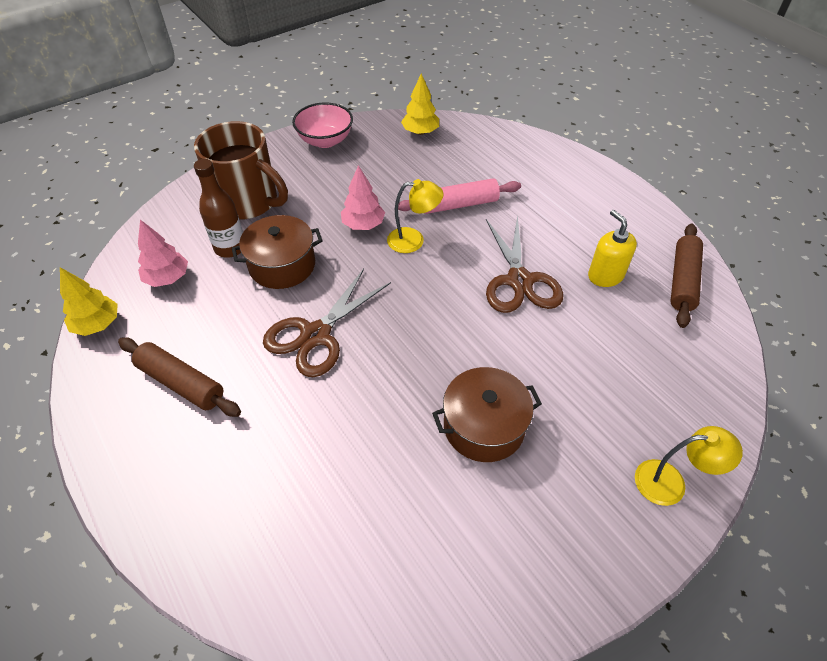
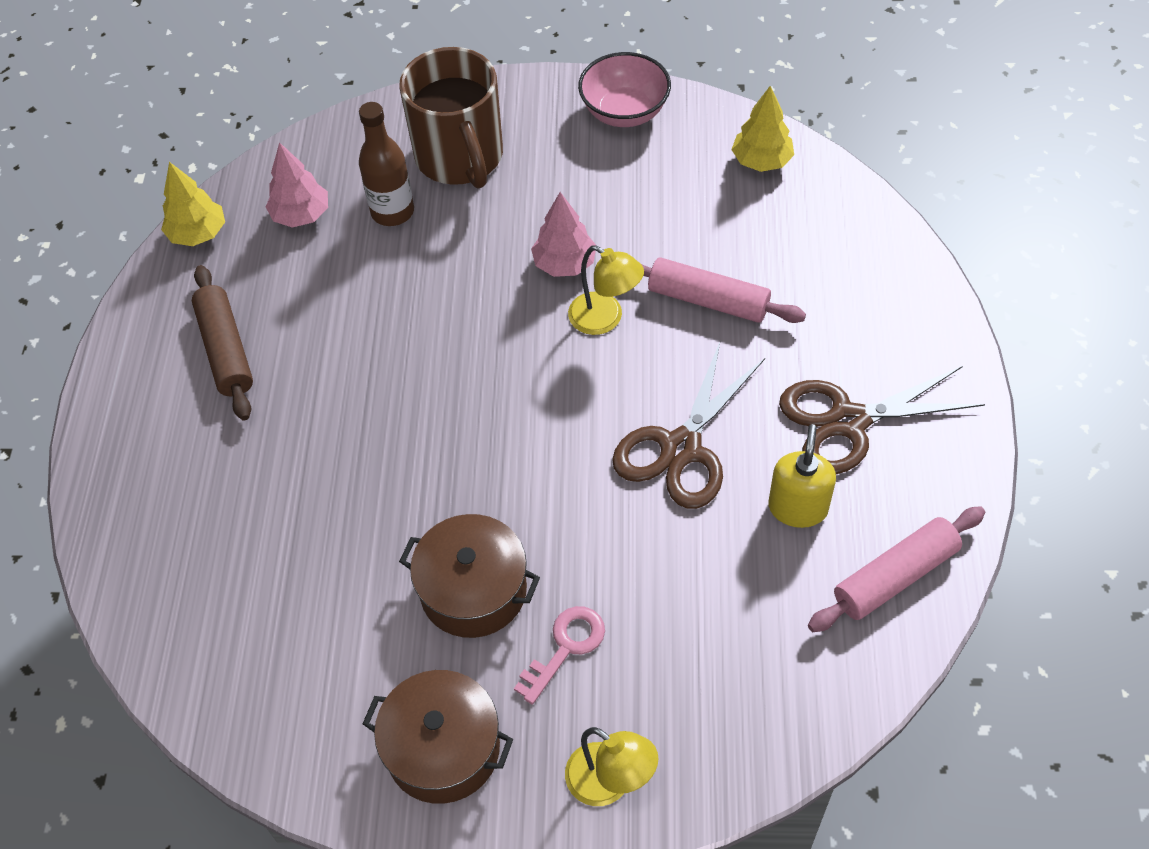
camera: 40 degrees right, 5 degrees up
(282, 265) = (429, 267): brown pot -> brown pot (443, 749)
(316, 335) = (394, 376): brown scissors -> brown scissors (848, 421)
(568, 423) = (565, 647): none -> pink key
(682, 281) = (895, 577): brown rolling pin -> pink rolling pin

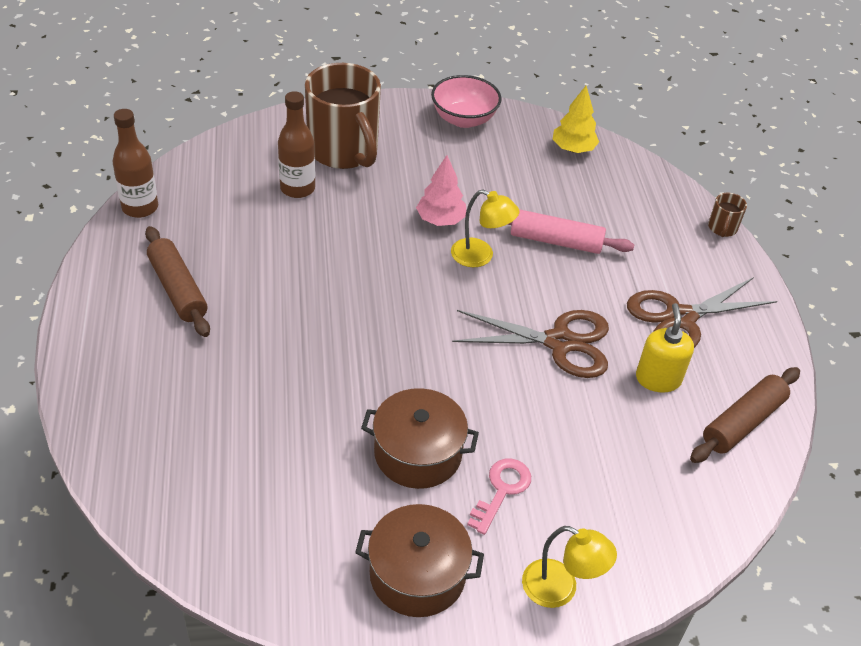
camera: 15 degrees left, 10 degrees down
(198, 234) = (140, 207): yellow tree -> brown bottle
(301, 215) = (224, 192): pink tree -> none
(681, 448) = (559, 342): brown scissors -> brown scissors turned 105 degrees counterclockwise
(895, 577) = (742, 422): pink rolling pin -> brown rolling pin
(938, 289) = (722, 228): none -> brown mug

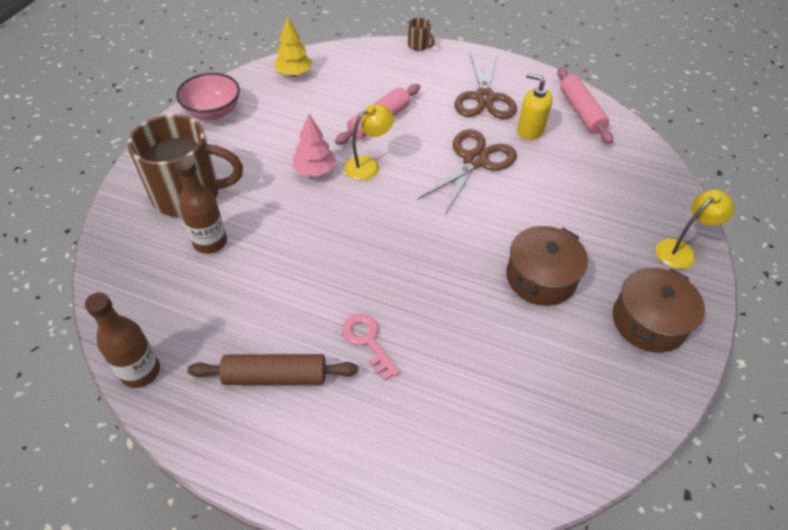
camera: 60 degrees left, 5 degrees up
(501, 490) = (591, 245): pink key -> pink key (368, 341)
(742, 422) = (581, 112): brown rolling pin -> pink rolling pin

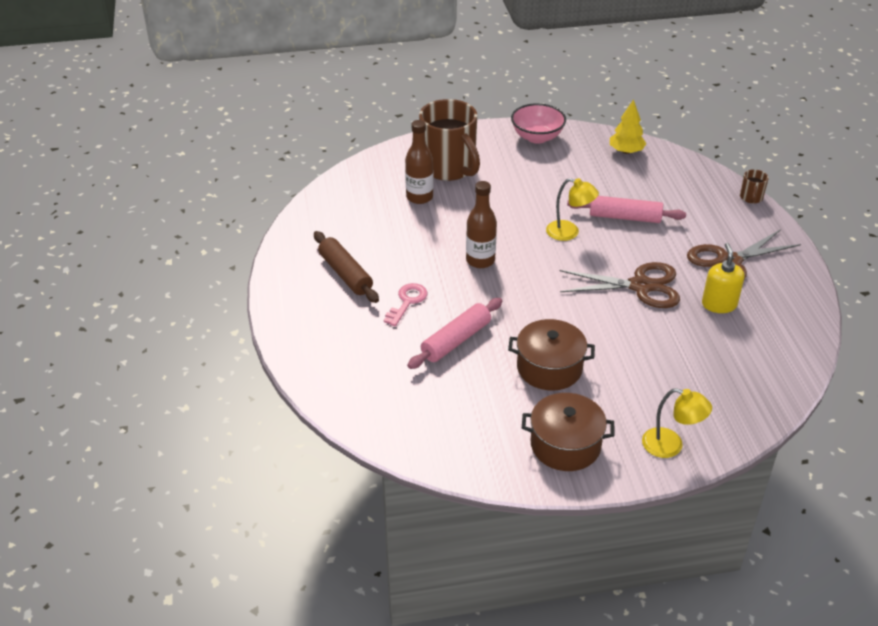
camera: 60 degrees right, 10 degrees down
(140, 371) = (303, 220): brown bottle -> brown bottle (480, 260)
(315, 170) = (534, 210): pink tree -> none
(581, 112) = (787, 328): pink rolling pin -> pink rolling pin (456, 340)

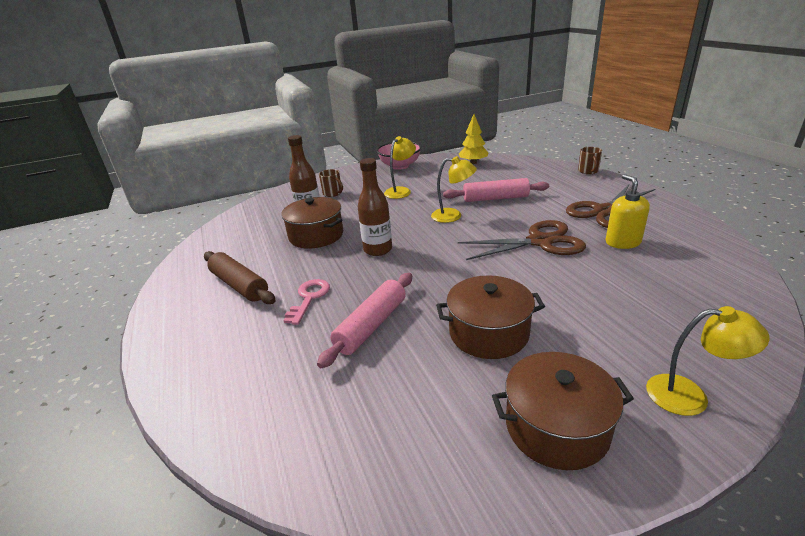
camera: 10 degrees left, 10 degrees down
(422, 228) = (316, 235): none -> brown pot
(449, 168) = (333, 193): brown mug -> brown mug, size x0.41
(526, 181) = (401, 191): none -> yellow lamp

